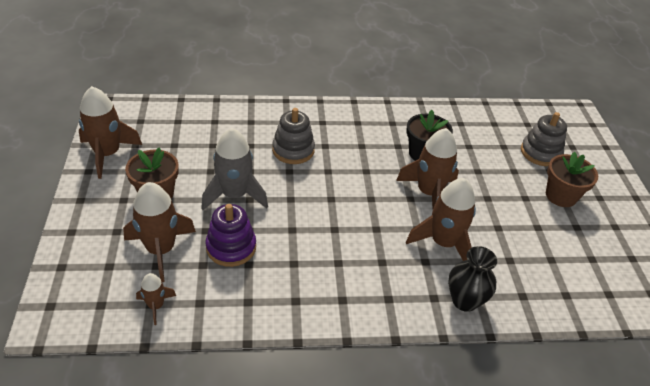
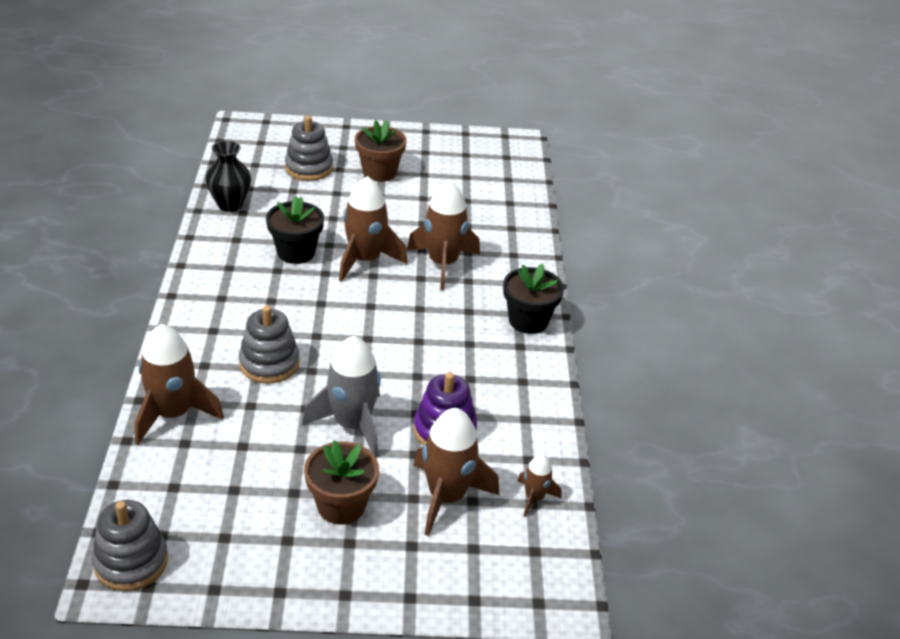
camera: 85 degrees left, 5 degrees down
(107, 154) = (242, 571): brown rocket -> brown rocket (173, 414)
(121, 112) = (131, 562): none -> grey stacking toy
(380, 307) = (528, 321): none -> black flower pot
(464, 300) = (518, 264): black vase -> black vase (230, 204)

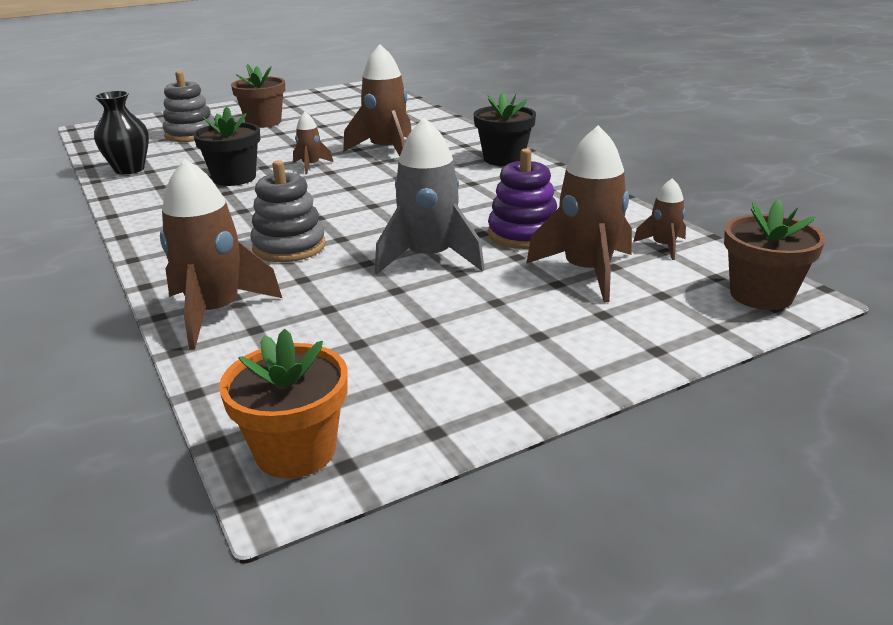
camera: 25 degrees left, 10 degrees down
(131, 562) = (295, 451): grey stacking toy -> orange flower pot
(341, 505) = (493, 313): brown flower pot -> brown flower pot (761, 295)
(365, 260) = (311, 166): brown rocket -> brown rocket, size x0.51

